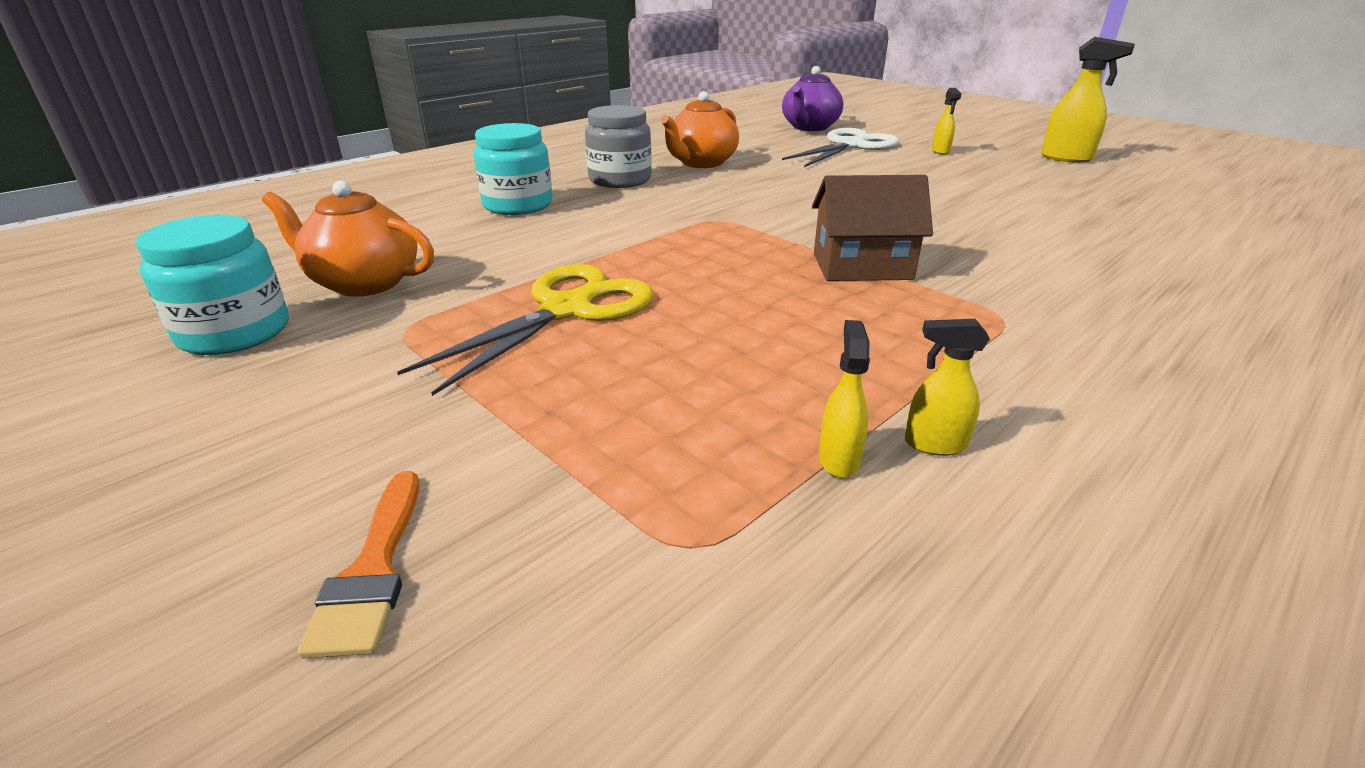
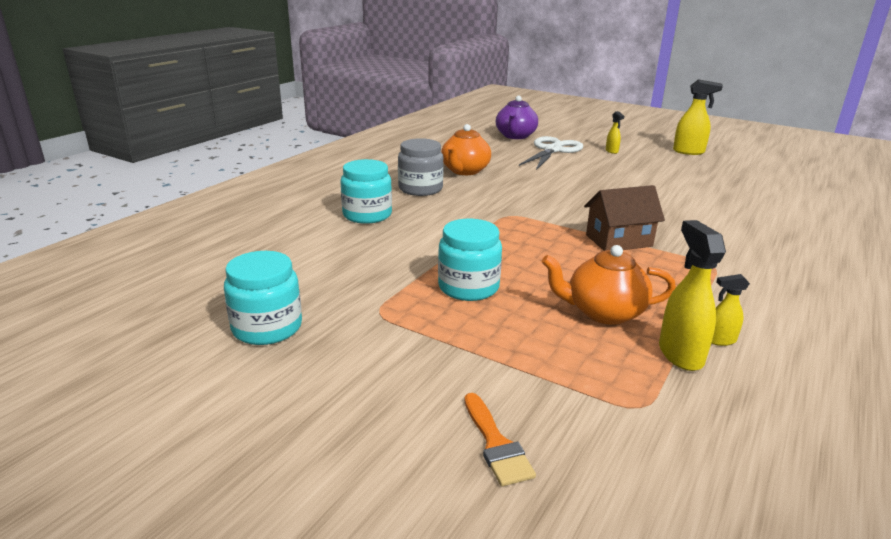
camera: 15 degrees left, 5 degrees down
(364, 283) = (318, 283): orange teapot -> orange teapot (603, 312)
(568, 309) = (468, 287): yellow scissors -> turquoise jar
(838, 459) = (680, 354): yellow spray bottle -> yellow spray bottle, size x1.78

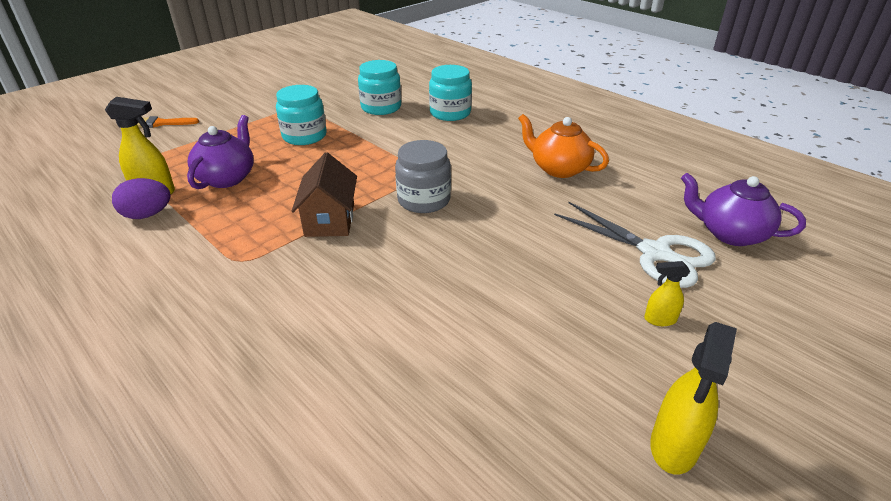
camera: 105 degrees right, 10 degrees up
(267, 327) = (308, 82): turquoise jar -> turquoise jar (381, 107)
(420, 189) = (506, 139): grey jar -> grey jar (424, 200)
(603, 312) = (227, 178): orange teapot -> purple teapot
(720, 340) = (147, 215): yellow spray bottle -> purple egg

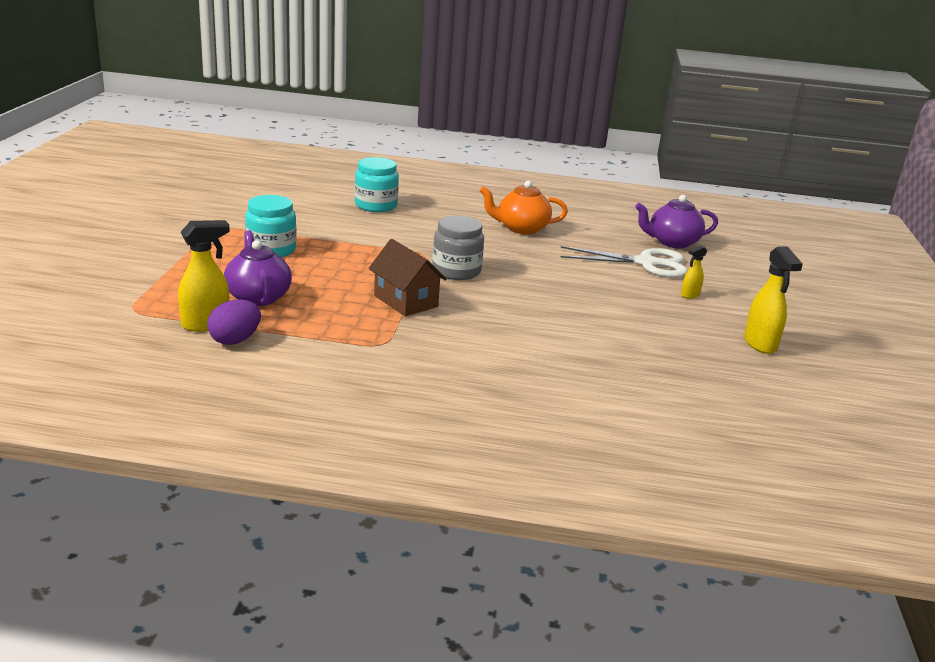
camera: 40 degrees left, 10 degrees down
(161, 123) = (85, 271): orange brush -> none
(381, 107) = (304, 212): turquoise jar -> none

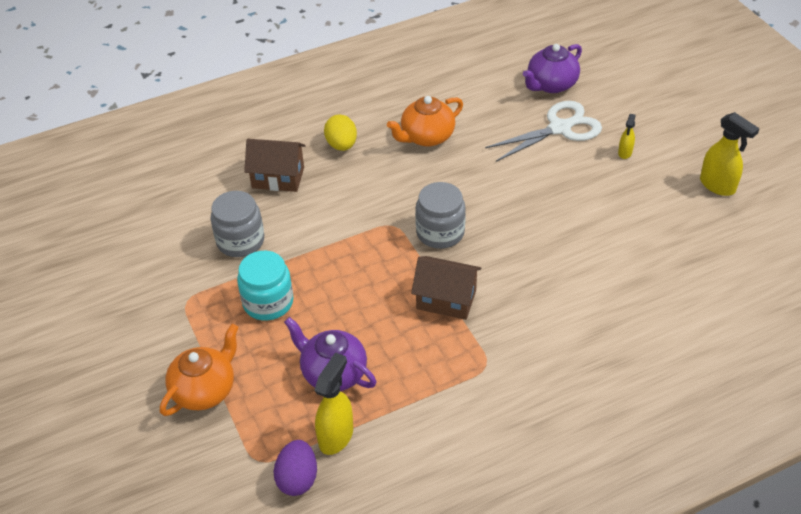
camera: 30 degrees left, 20 degrees up
(159, 266) = (205, 390): none -> orange teapot
(235, 340) = (380, 439): purple egg -> purple egg (297, 479)
(301, 219) = (240, 241): none -> grey jar
(376, 205) = (278, 178): turquoise jar -> brown house
(447, 209) = (341, 145): none -> yellow egg

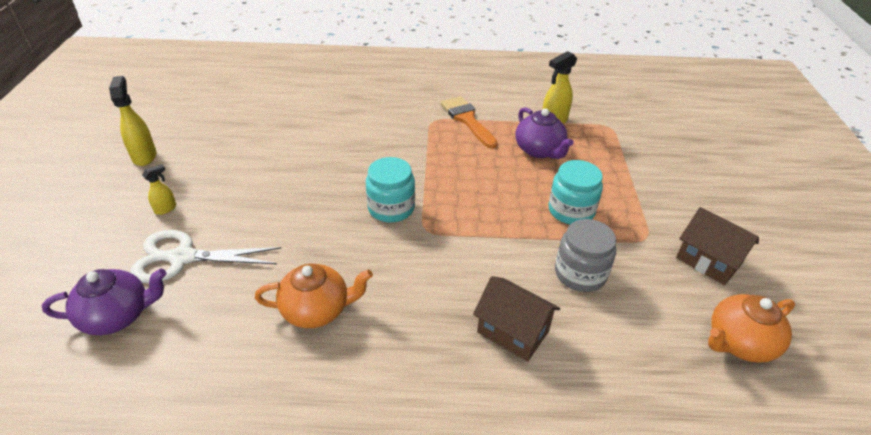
camera: 155 degrees left, 5 degrees down
(205, 390) = (639, 172): orange teapot -> orange teapot (739, 343)
(297, 479) = (586, 112): purple egg -> none
(341, 145) = (416, 344): yellow egg -> none
(440, 232) = (391, 208): grey jar -> turquoise jar
(446, 299) = (428, 162): brown house -> brown house (708, 261)
(447, 387) = (467, 120): none -> orange brush

